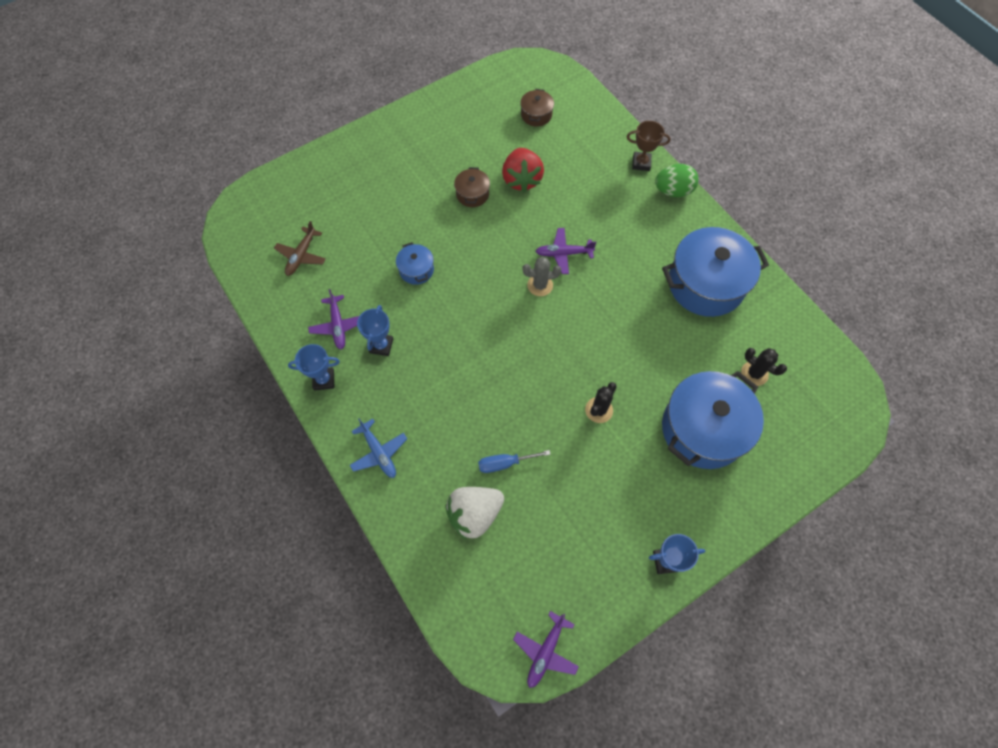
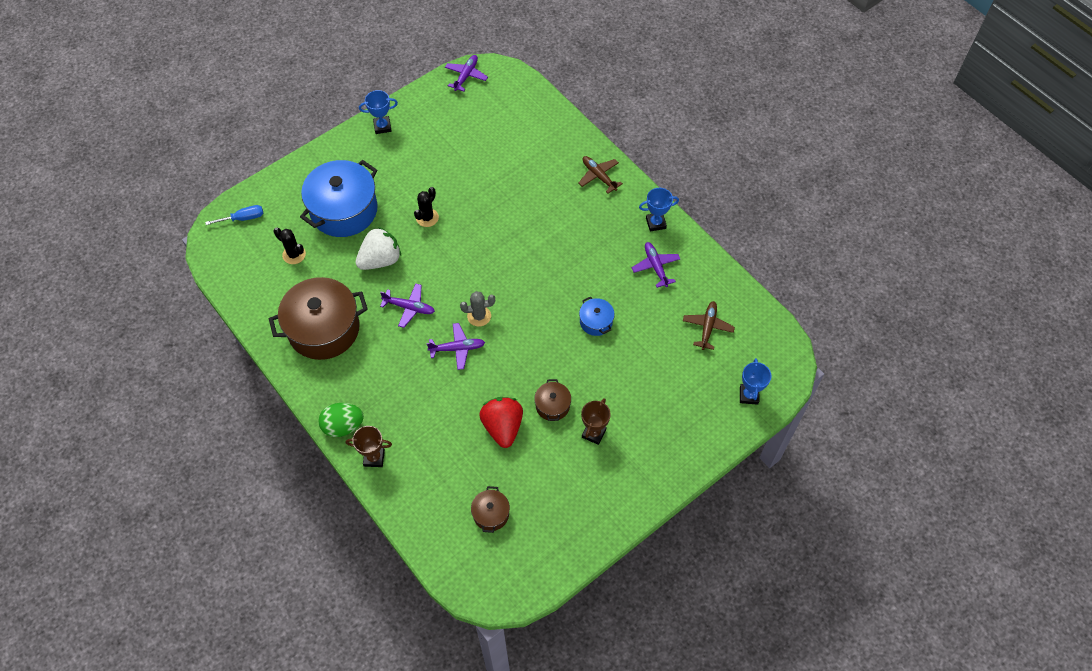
camera: 175 degrees right, 5 degrees down
(379, 453) = (598, 176): blue plane -> brown plane
(381, 346) = (614, 253): blue trophy -> blue trophy (749, 395)
(437, 168) = (594, 433): none -> brown trophy
(474, 514) = (520, 143): white strawberry -> white strawberry (380, 260)
(505, 463) = (500, 176): blue screwdriver -> blue screwdriver (243, 218)
(615, 300) = (409, 307): none -> purple plane
(705, 284) = (324, 329): blue pot -> brown pot

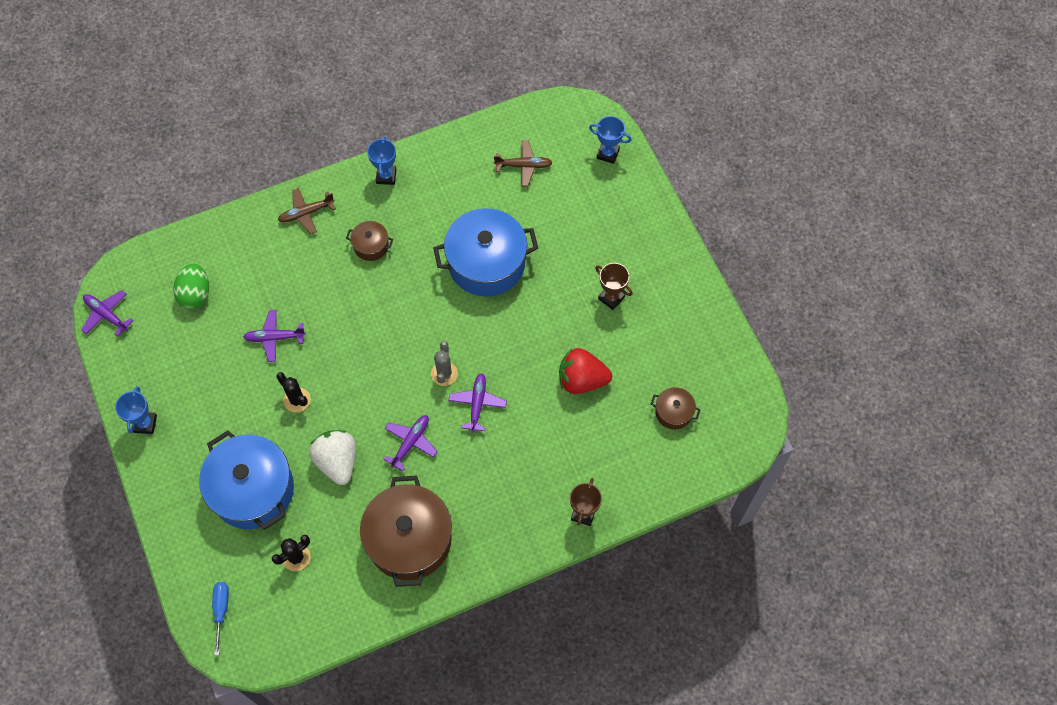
camera: 75 degrees left, 5 degrees up
(343, 426) = (537, 539): green egg -> green egg (195, 294)
(552, 406) = (571, 327): brown pot -> brown pot (371, 246)
(596, 322) = (486, 263): blue pot -> blue pot, size x2.17
(655, 266) = (439, 191): purple plane -> purple plane (274, 338)
(707, 327) = (524, 166): brown plane -> brown plane turned 150 degrees clockwise

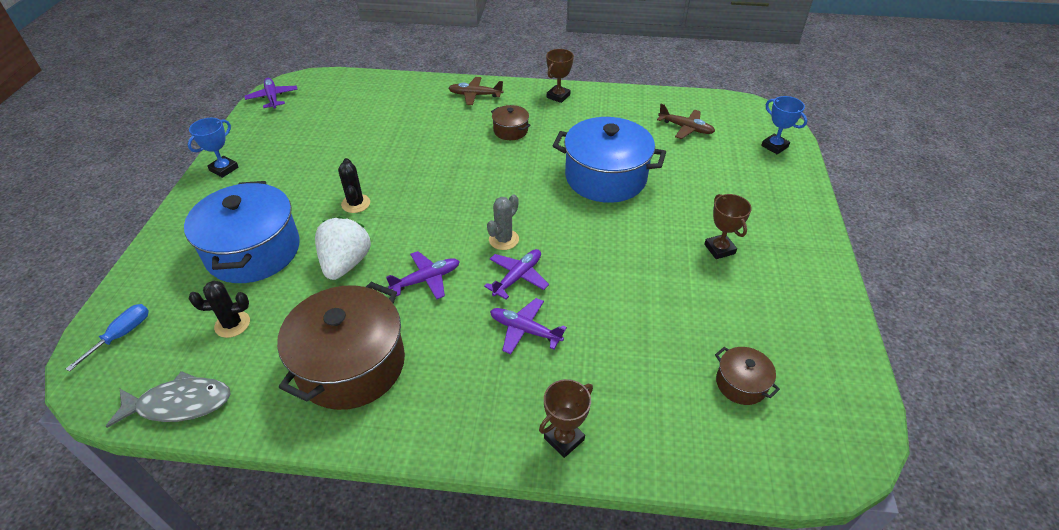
camera: 30 degrees right, 20 degrees down
(195, 294) = (346, 109): green egg -> none
(274, 338) = (378, 156): purple plane -> purple plane (525, 330)
(316, 631) = (179, 404): none -> grey fish
(386, 176) = (558, 96): blue trophy -> brown trophy
(582, 380) = (645, 304): red strawberry -> none

